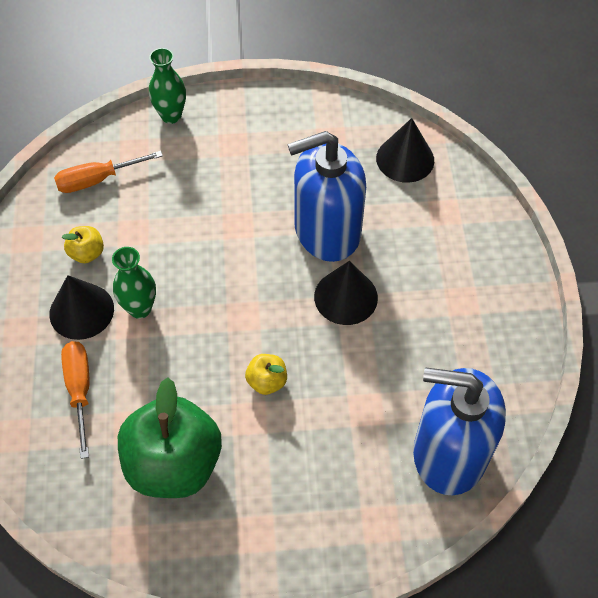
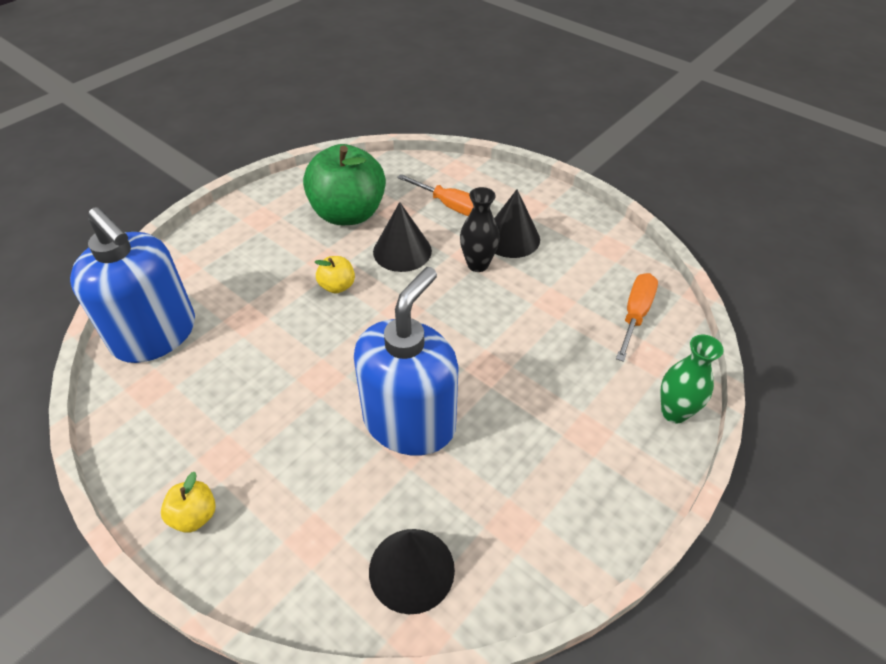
camera: 135 degrees right, 10 degrees down
(87, 253) = (561, 267): yellow apple -> yellow apple (194, 515)
(140, 308) = (477, 264): green vase -> black vase
(346, 297) = (335, 380): black cone -> black cone (402, 251)
(448, 453) = (155, 335): blue soap dispenser -> blue soap dispenser turned 75 degrees clockwise

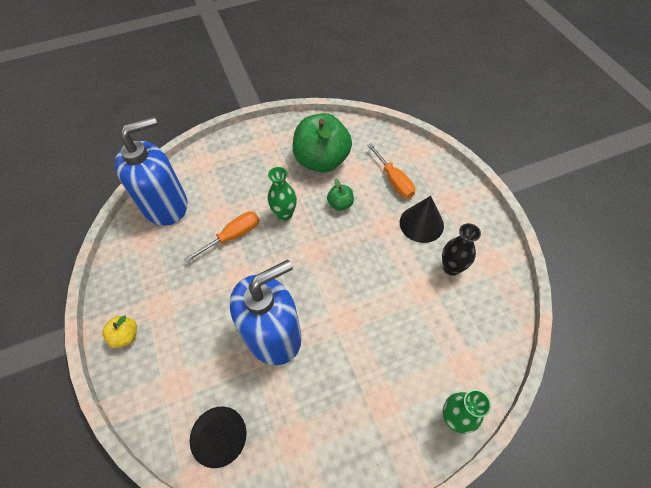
camera: 30 degrees right, 10 degrees up
(155, 335) = (165, 205): blue soap dispenser -> blue soap dispenser turned 105 degrees counterclockwise
(337, 286) = (284, 214): yellow apple -> green vase
(402, 251) = (340, 204): black cone -> green apple
(477, 264) = (385, 235): black vase -> black vase (451, 268)
(635, 315) = (475, 326): orange screwdriver -> orange screwdriver (232, 236)

